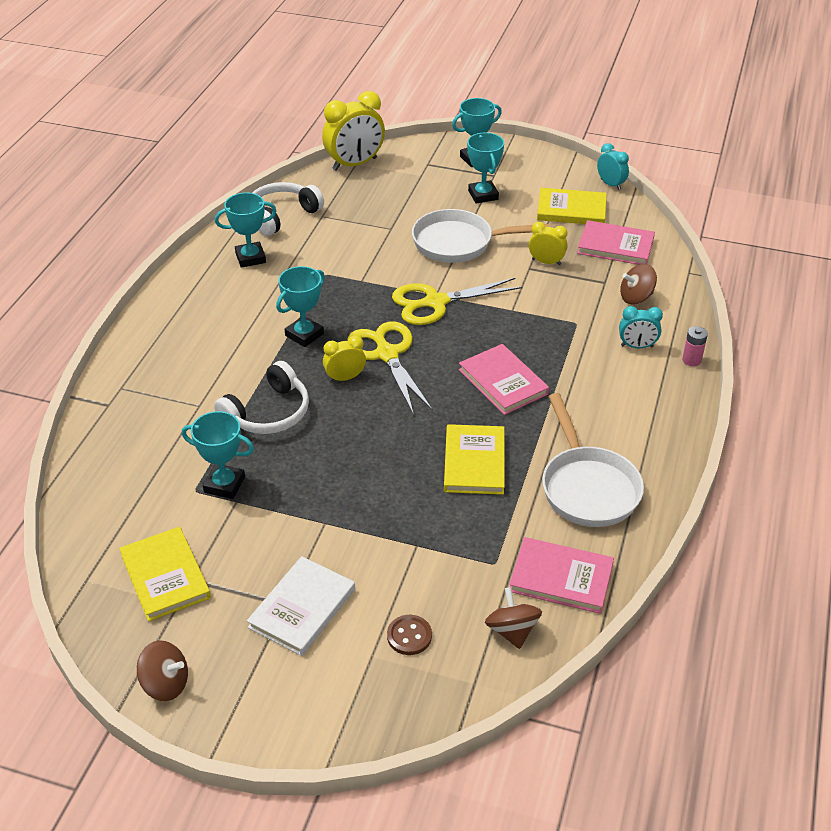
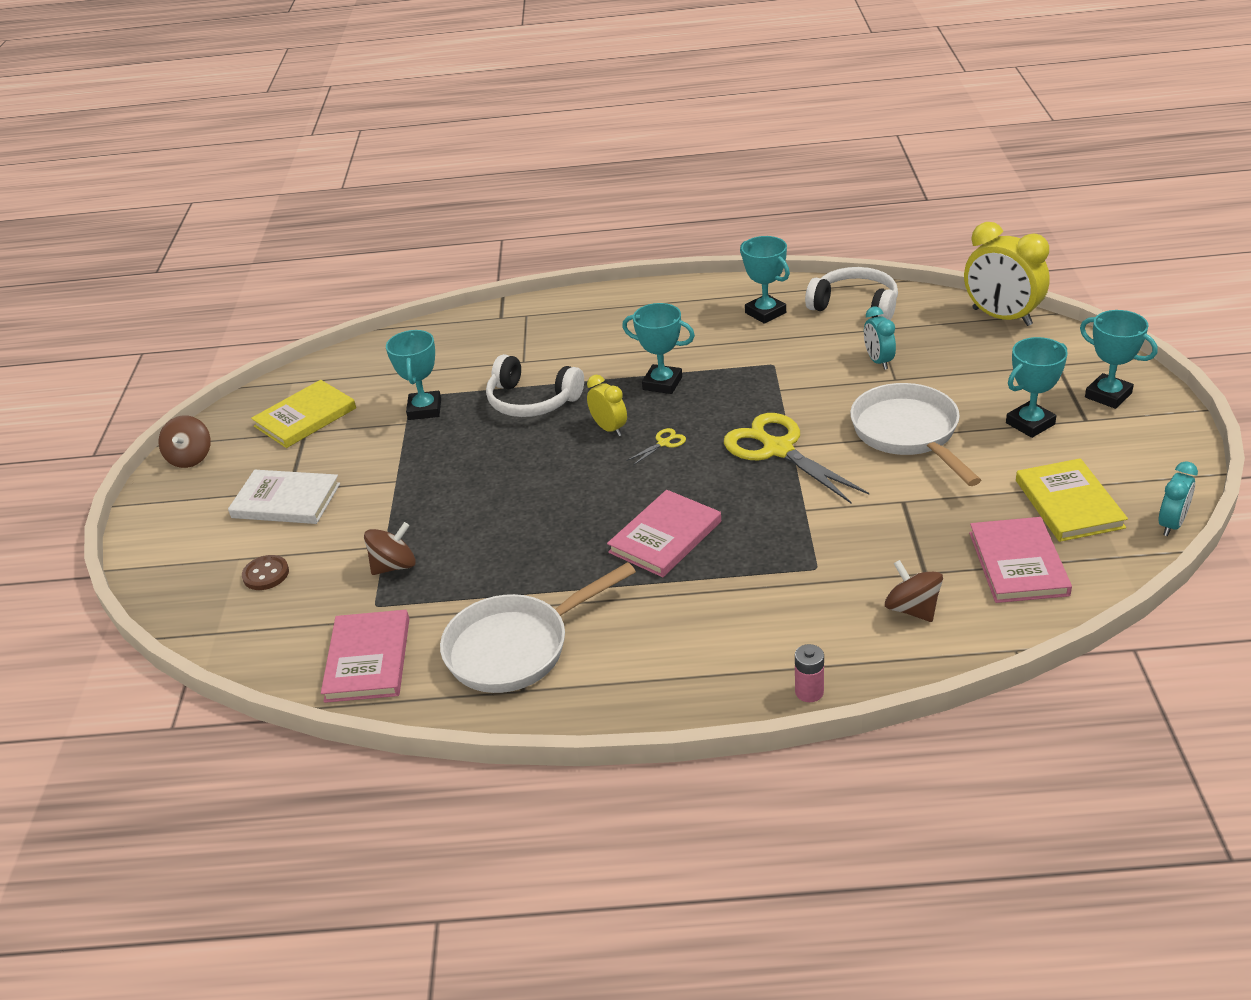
camera: 75 degrees right, 5 degrees down
(387, 354) = (663, 443): yellow scissors -> yellow scissors, size x0.41
(474, 462) = (520, 551): yellow book -> none
(512, 631) = (286, 641): brown spinning top -> brown spinning top (394, 566)
(546, 262) = (927, 511): yellow clock -> none
(637, 346) = (804, 632): turquoise clock -> turquoise clock (878, 361)

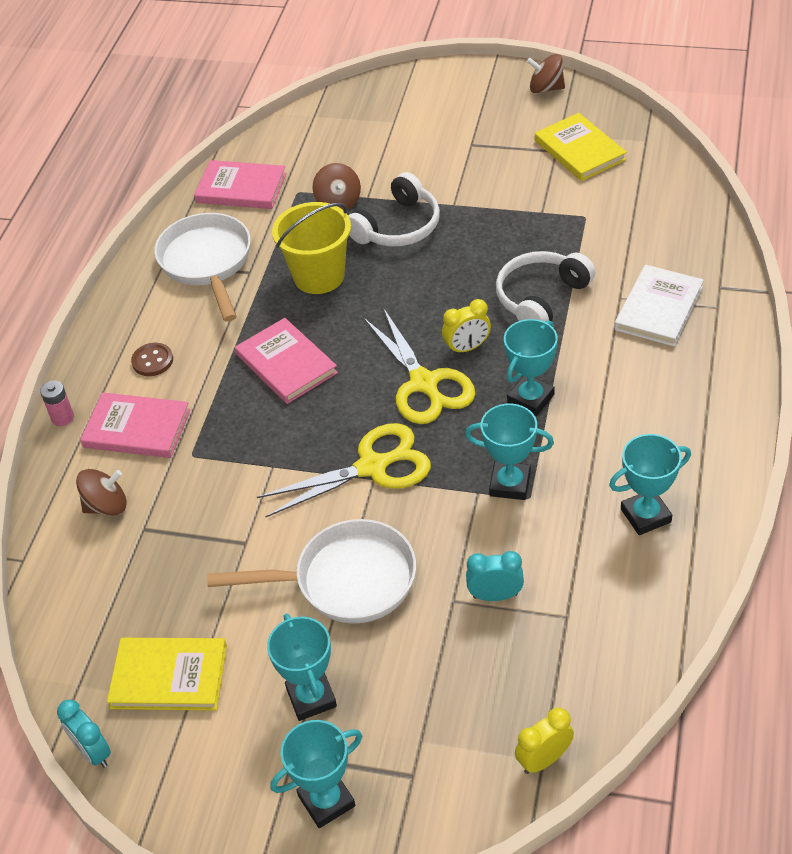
camera: 105 degrees right, 10 degrees up
(266, 574) = (366, 136): brown button -> brown button (152, 361)
(286, 501) = (456, 143): white book -> white book (658, 308)
(424, 409) = (558, 224): turquoise trophy -> turquoise trophy (510, 484)
(524, 548) = (319, 276): none -> yellow bucket
(663, 443) = (424, 384): yellow scissors -> yellow scissors, size x2.43
(855, 306) = (630, 609): white headphones -> white headphones (398, 227)
(1001, 317) = (544, 759): yellow clock -> yellow clock, size x0.55
(1018, 563) = (114, 601): pink book -> pink book (137, 428)

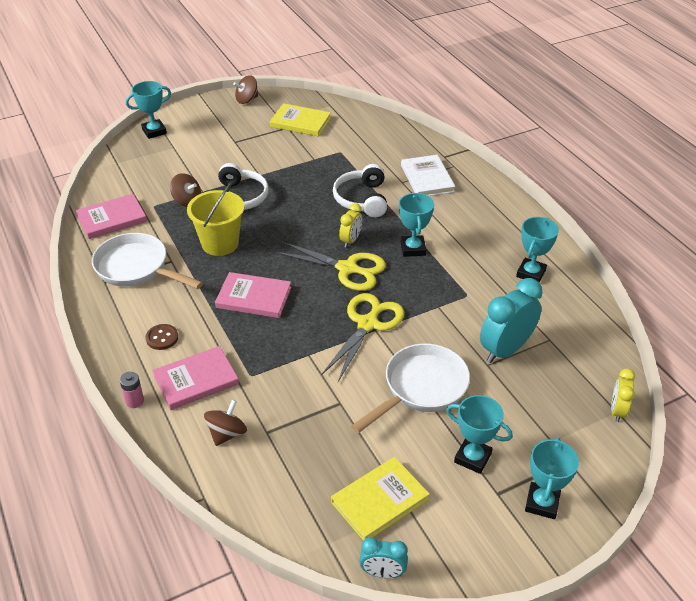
camera: 45 degrees left, 5 degrees down
(495, 595) = (505, 350): turquoise clock -> turquoise clock, size x1.83
(510, 484) = (450, 294): turquoise trophy -> turquoise trophy (154, 131)

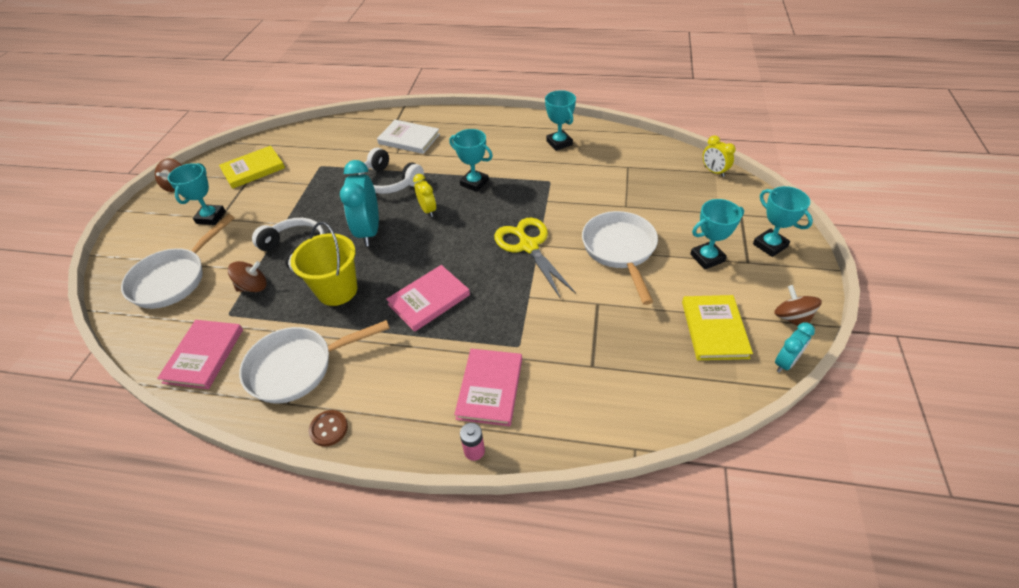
camera: 50 degrees left, 5 degrees up
(154, 131) = (124, 265): turquoise trophy -> turquoise trophy (210, 217)
(162, 161) = (174, 279): none -> white pan
(162, 338) = (412, 390): brown button -> brown button (329, 429)
(227, 433) = (572, 395): brown spinning top -> brown spinning top (792, 318)
(347, 269) = (457, 227): yellow scissors -> none
(505, 350) = (619, 191): turquoise clock -> turquoise clock (369, 231)

